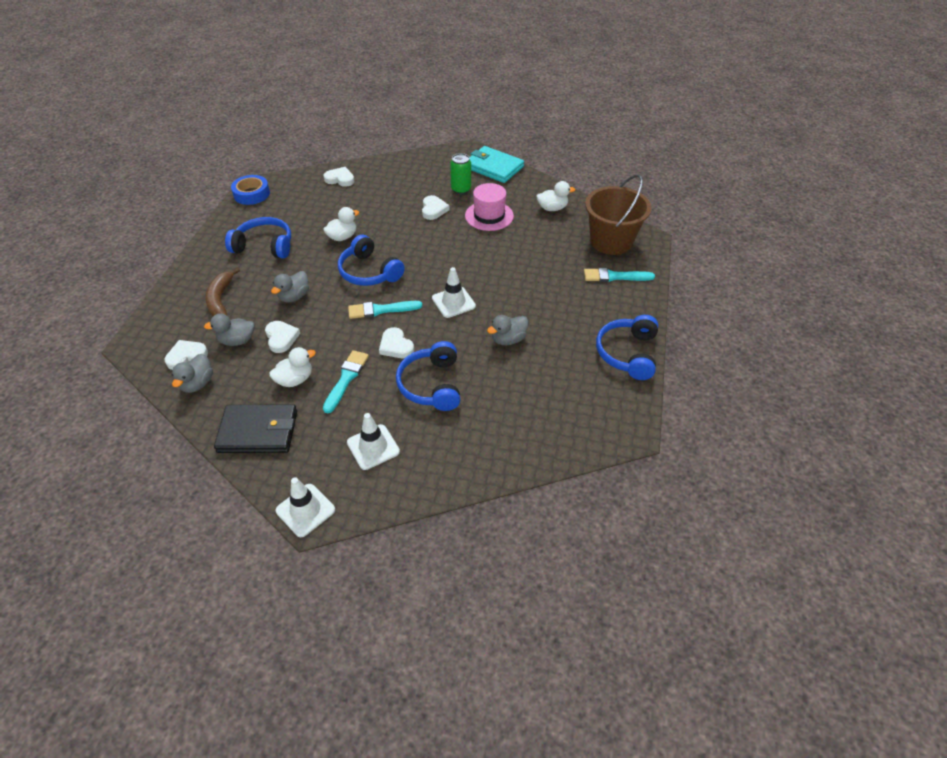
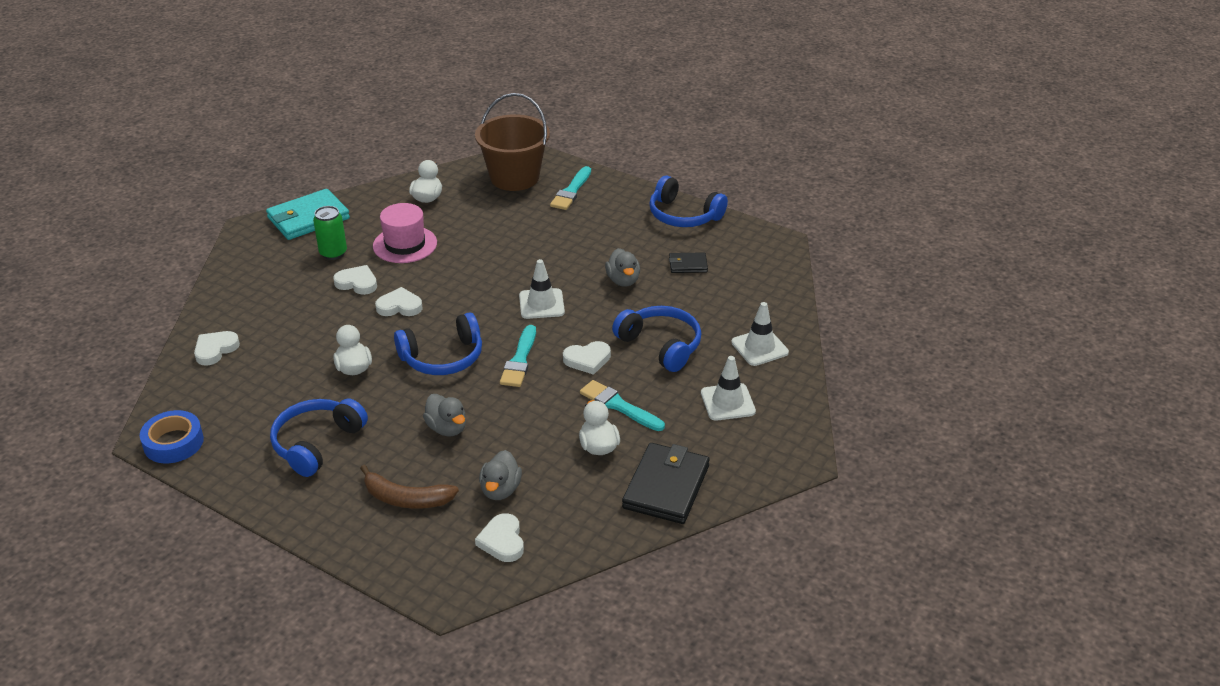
camera: 70 degrees left, 10 degrees down
(197, 384) = (560, 533): grey duck -> none
(281, 338) = (519, 449): white heart -> white heart (399, 306)
(305, 510) = (790, 463): white traffic cone -> white traffic cone (759, 347)
(432, 385) = (660, 345): blue headphones -> blue headphones turned 150 degrees counterclockwise
(554, 374) = (688, 265): none -> black wallet

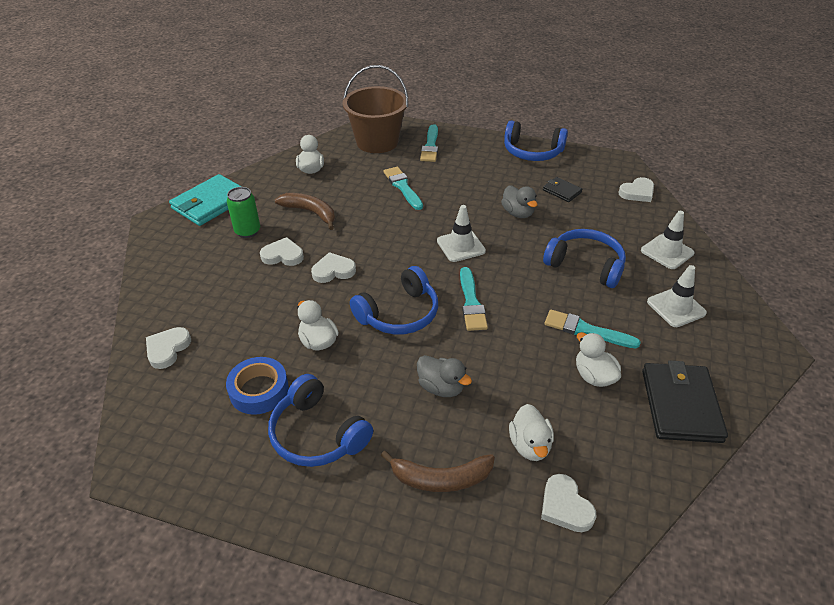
camera: 15 degrees left, 5 degrees up
(173, 443) = (159, 468): blue tape -> blue tape (259, 390)
(317, 443) = (317, 434): blue headphones -> blue headphones turned 60 degrees counterclockwise
(405, 244) = (310, 213): pink hat -> brown banana
(500, 490) = (529, 445): grey duck -> white duck
(515, 232) = (403, 187): none -> turquoise brush
(587, 360) = (531, 290): white heart -> white heart (637, 192)
(688, 265) = (562, 191): black wallet -> black wallet turned 60 degrees clockwise

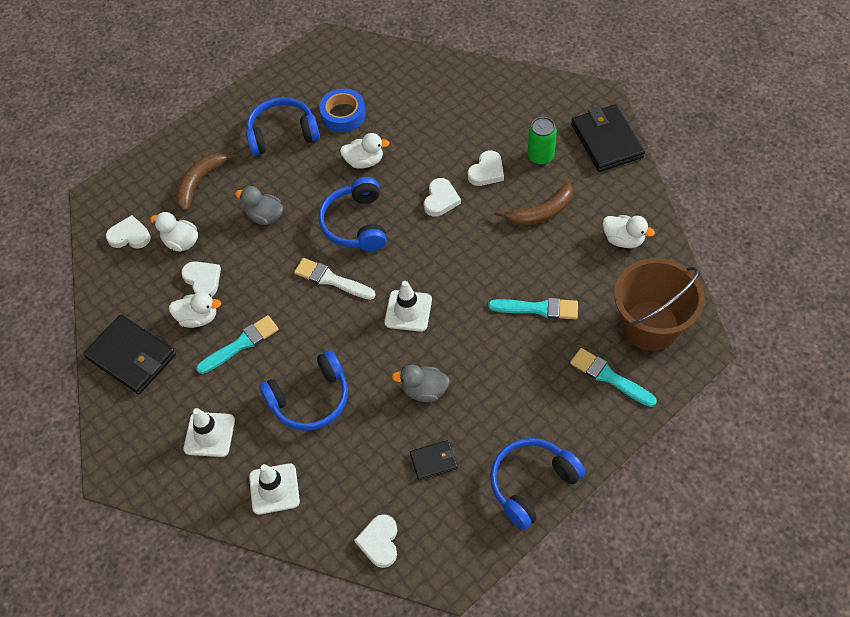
camera: 125 degrees right, 15 degrees up
(167, 349) = (421, 75): white heart -> white heart (203, 280)
(210, 203) = (606, 141): turquoise wallet -> black wallet
(441, 387) = (265, 216): grey duck -> grey duck turned 45 degrees clockwise
(471, 302) = (331, 280): turquoise brush -> white brush

